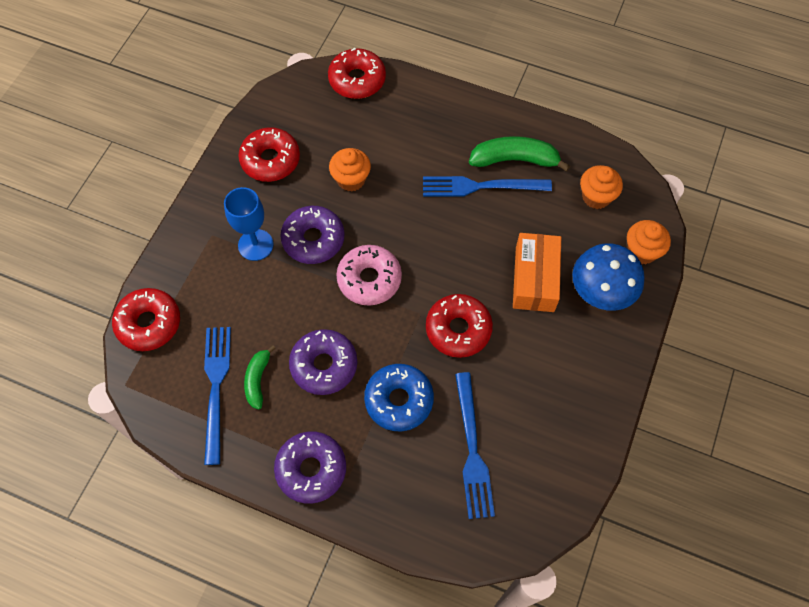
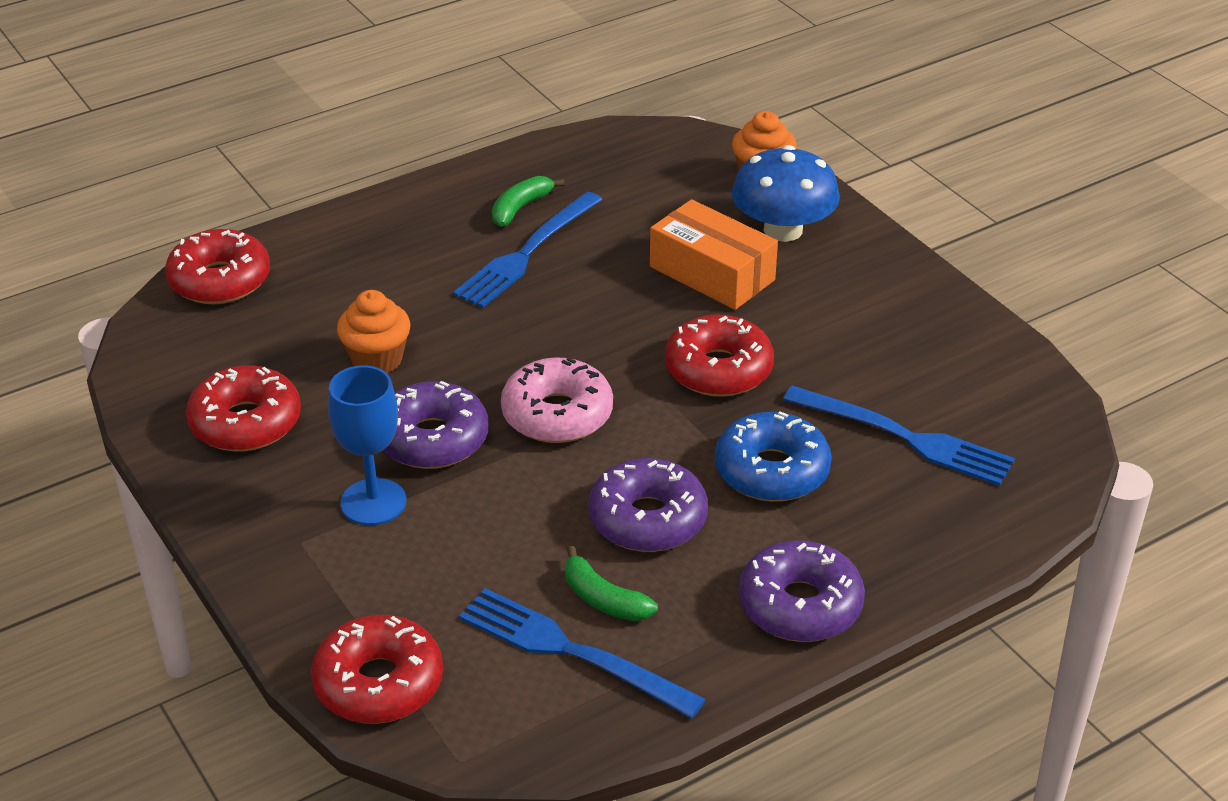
camera: 55 degrees left, 25 degrees down
(515, 160) = (520, 208): green banana -> green banana, size x0.60
(596, 197) = (649, 173): orange cupcake -> none

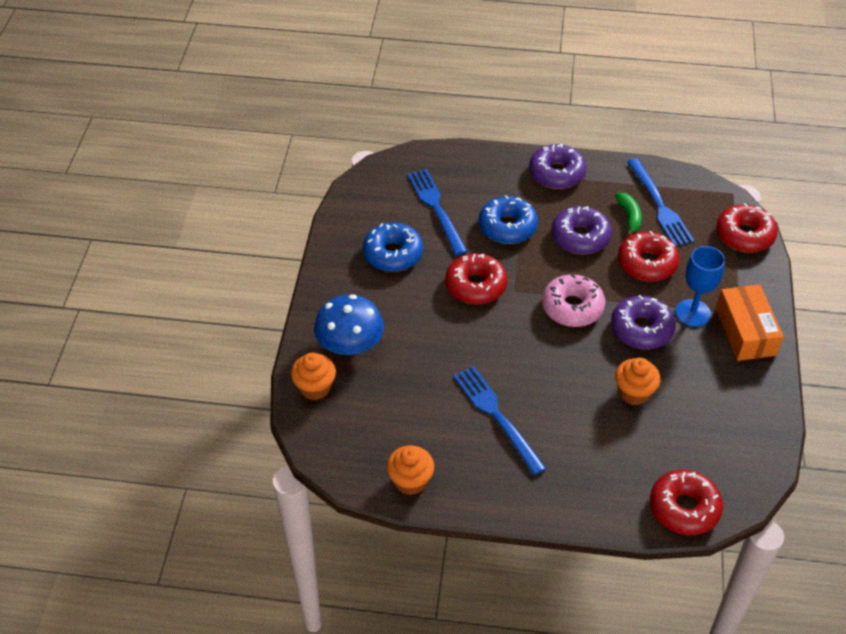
camera: 140 degrees left, 10 degrees up
(246, 423) = (727, 393): red donut -> red donut (647, 263)
(520, 208) = (468, 453): green banana -> none
(526, 253) = (496, 416): blue fork -> blue fork turned 105 degrees counterclockwise
(555, 159) = (410, 481): none -> orange cupcake
(712, 273) = (417, 340): orange box -> orange box (745, 332)
(875, 346) = (393, 254): none -> blue donut

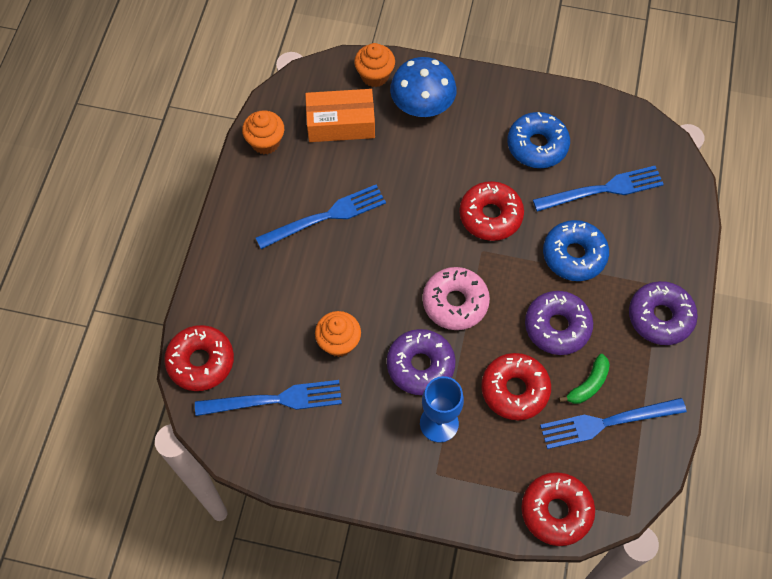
camera: 95 degrees right, 15 degrees up
(629, 217) = (588, 384): green banana -> green banana turned 45 degrees counterclockwise
(706, 438) = (275, 400): none -> blue fork
(745, 332) = (408, 474): orange box -> orange box (341, 123)

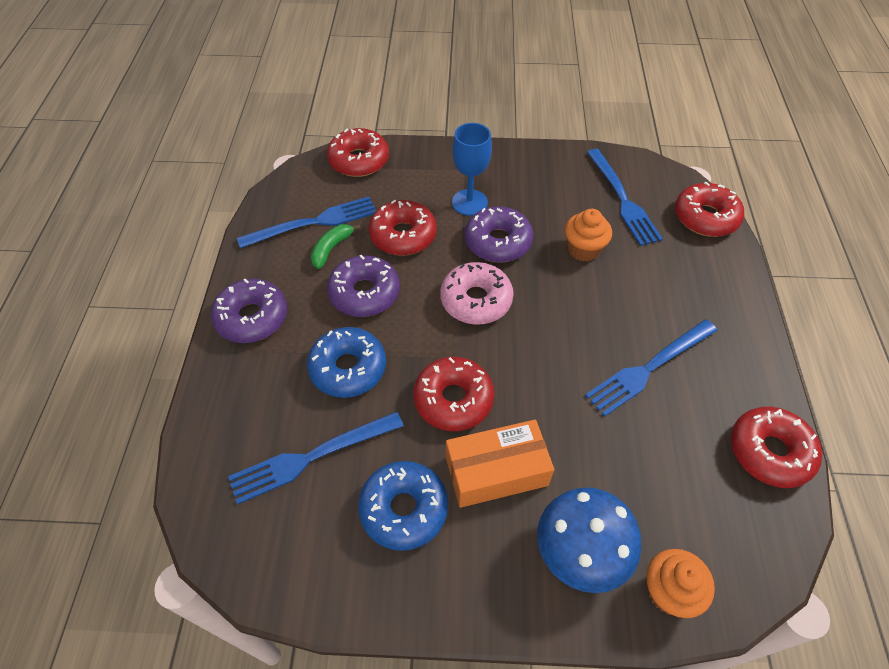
camera: 170 degrees right, 10 degrees down
(265, 142) = (769, 452): orange cupcake -> red donut
(275, 400) = (622, 199): blue fork -> blue fork turned 90 degrees counterclockwise
(341, 123) = (684, 497): orange box -> orange box (496, 471)

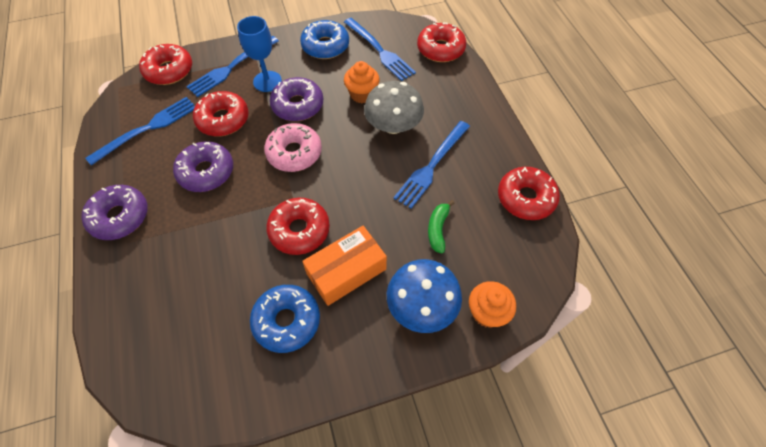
camera: 20 degrees left, 5 degrees up
(311, 457) = (203, 307): blue fork -> blue fork (231, 67)
(331, 249) = (168, 145): green banana -> green banana (438, 229)
(348, 368) = (211, 232): blue donut -> blue donut (325, 46)
(612, 300) = (393, 125): none -> grey mushroom

